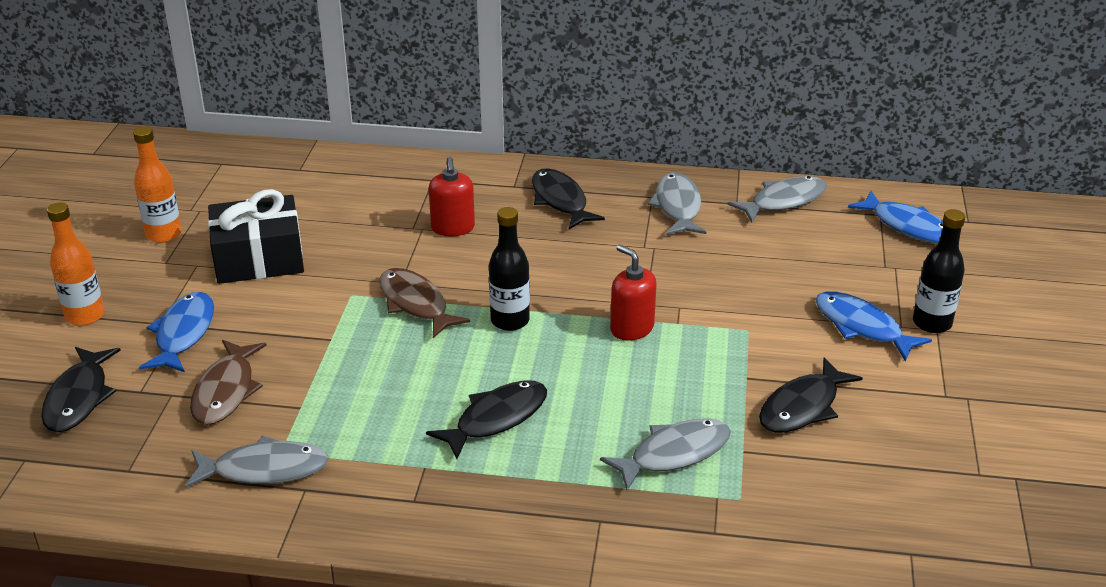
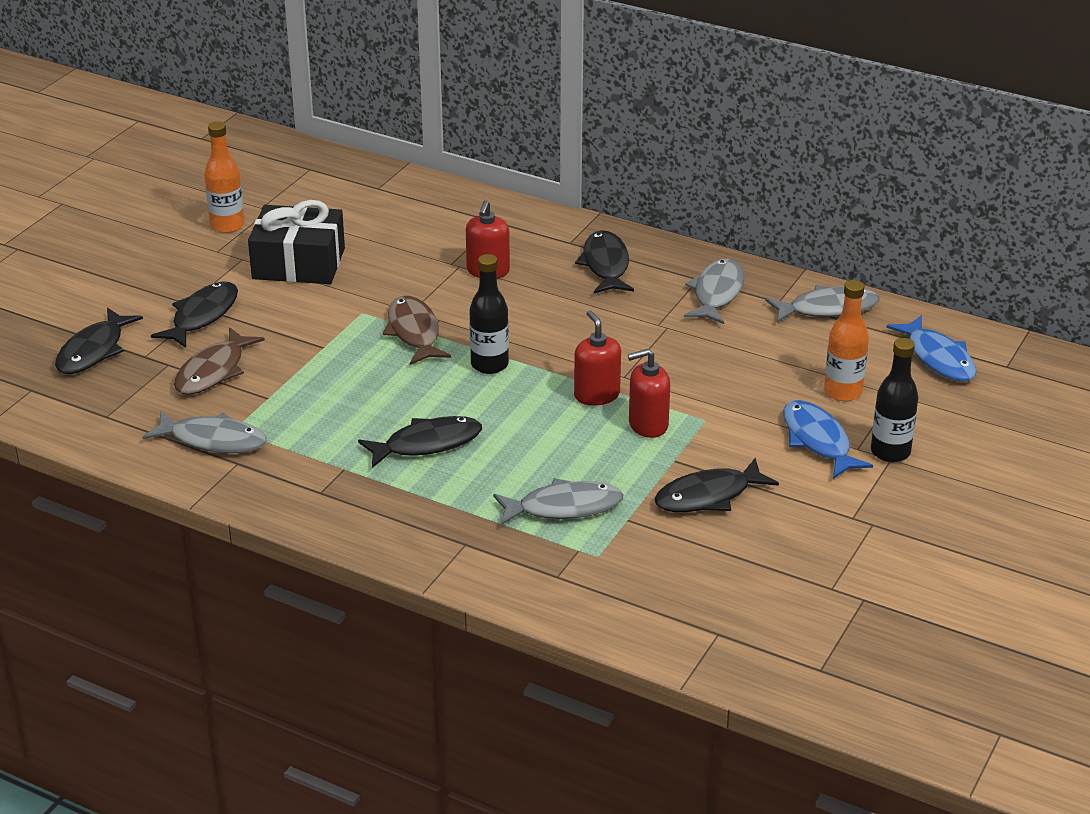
camera: 20 degrees right, 0 degrees up
(85, 316) = (129, 284): orange bottle -> orange bottle (843, 392)
(183, 334) = (202, 316): blue fish -> black fish
(699, 347) = (648, 425): none -> red soap dispenser

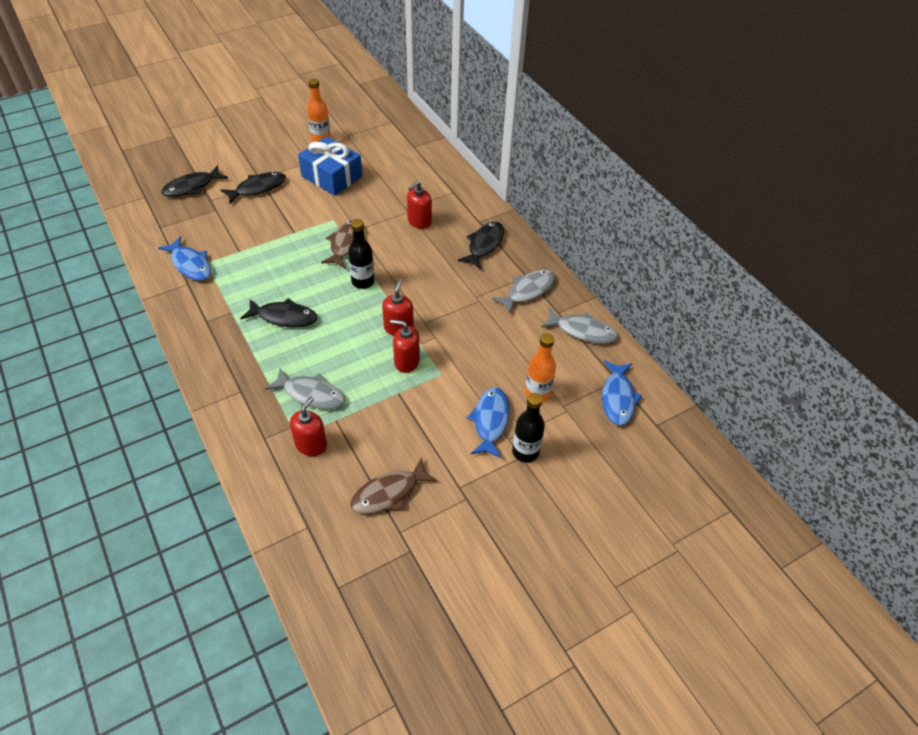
camera: 30 degrees right, 15 degrees up
(213, 371) = (231, 223): brown fish -> brown fish (389, 493)
(213, 440) = (190, 264): grey fish -> blue fish
(298, 263) = (332, 176): black gift -> blue gift
(626, 556) = (311, 445): none -> red soap dispenser
(708, 496) = (393, 427): black fish -> none

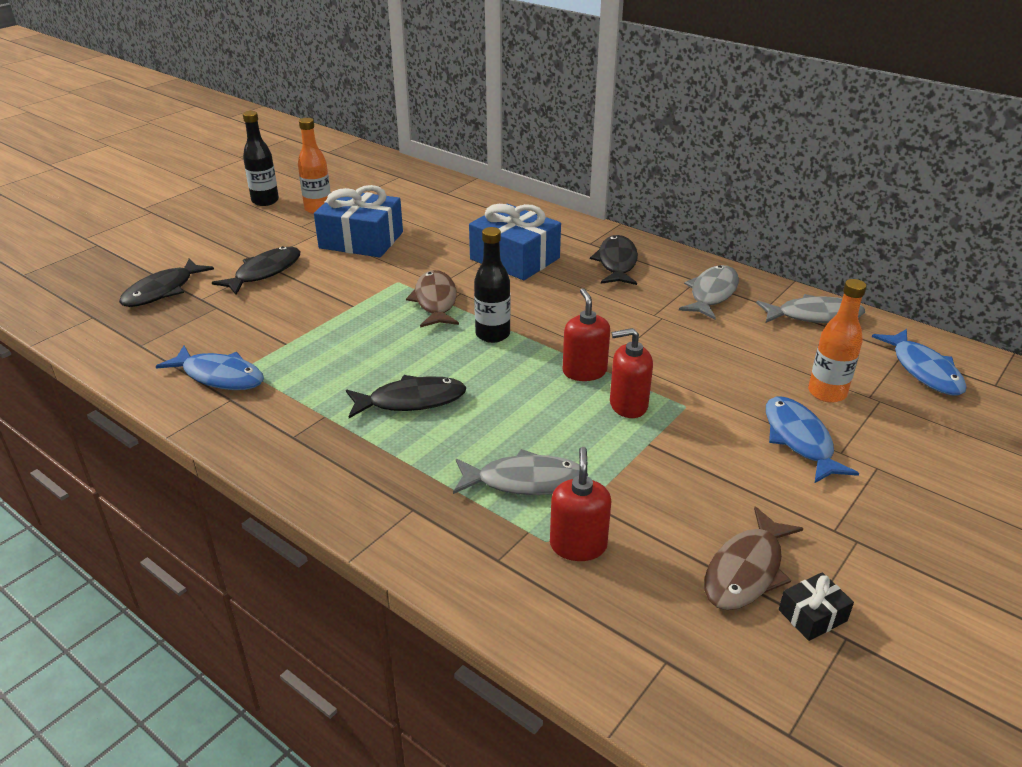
camera: 20 degrees left, 15 degrees down
(403, 532) = (812, 615): none -> black gift
(419, 221) = (515, 258): red soap dispenser -> blue gift
(525, 452) = (876, 460): black bottle -> black bottle (265, 201)

